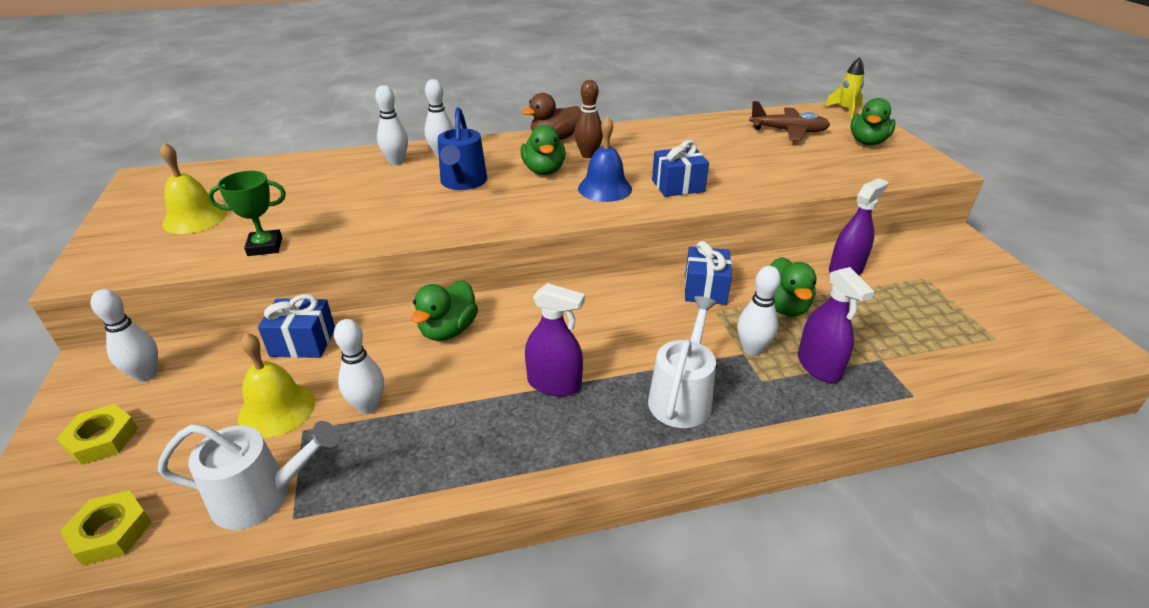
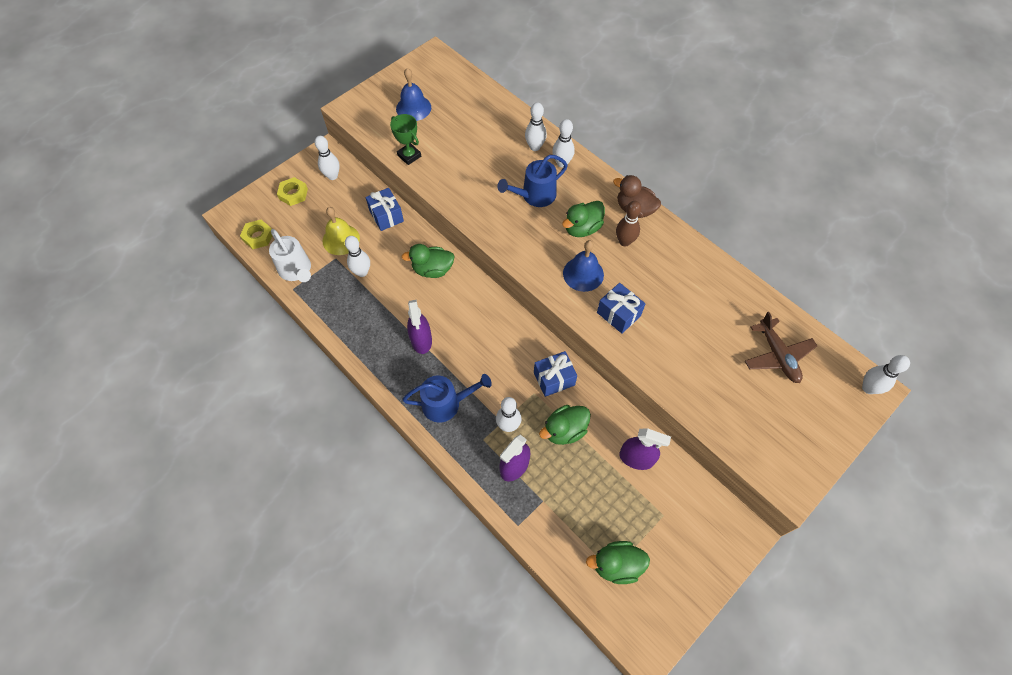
camera: 60 degrees right, 25 degrees up
(195, 218) = (413, 108): yellow bell -> blue bell
(682, 397) = (446, 404): white watering can -> blue watering can
(845, 110) = (868, 388): yellow rocket -> white bowling pin
(867, 142) = (804, 421): green duck -> green duck (616, 565)

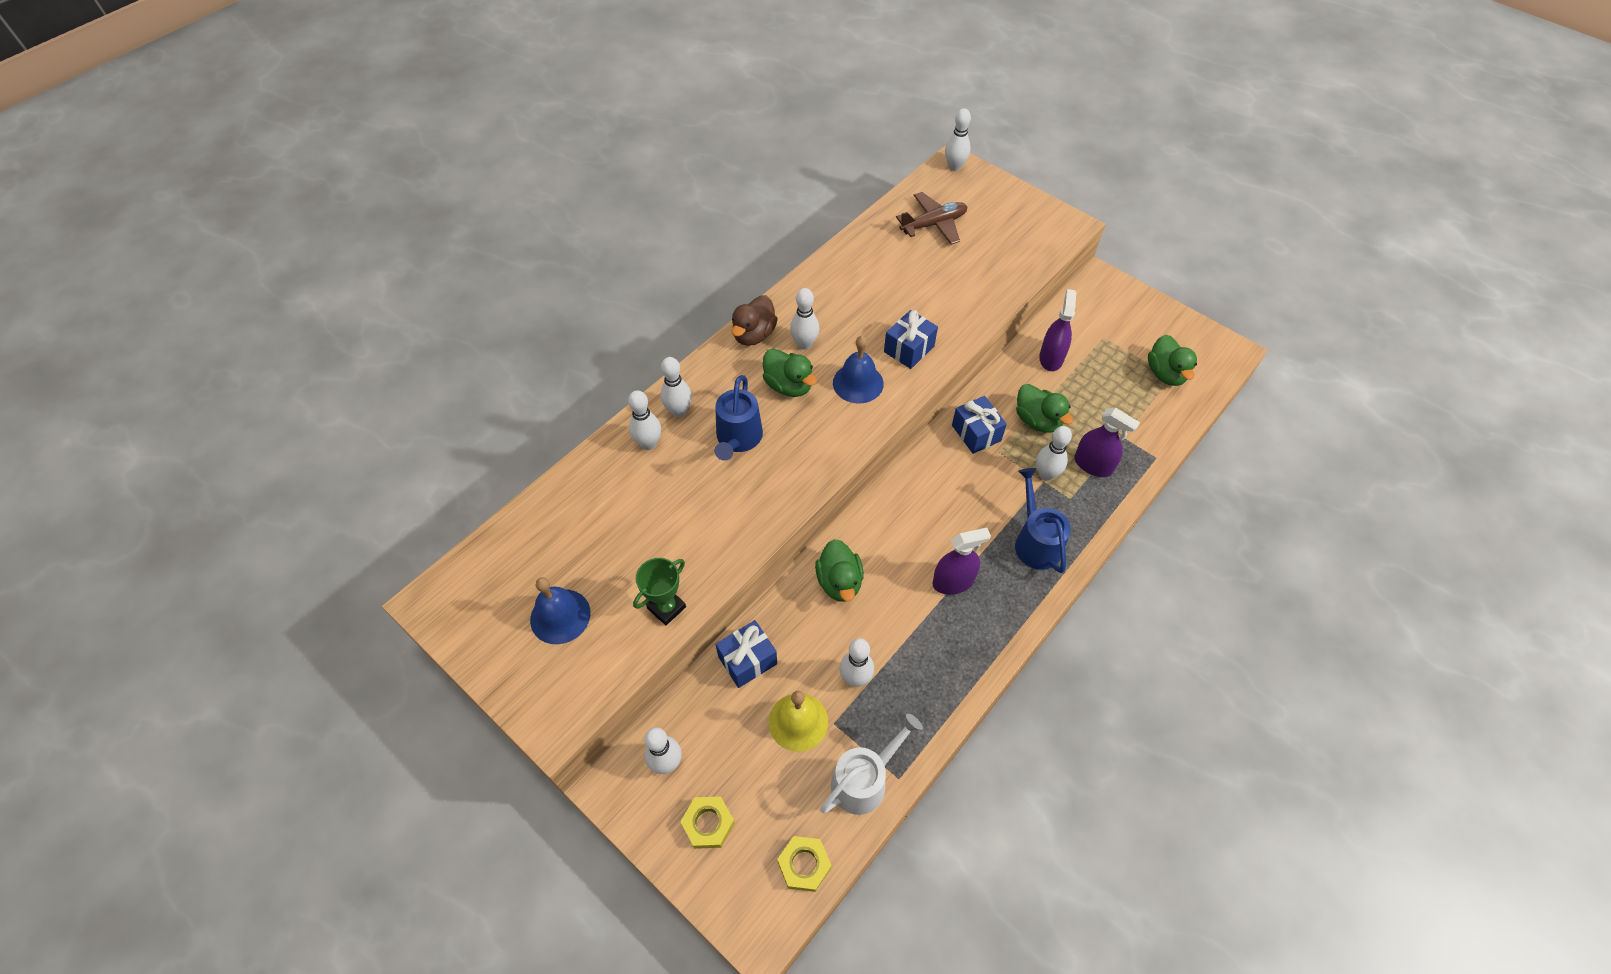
camera: 95 degrees left, 5 degrees down
(535, 196) = (738, 438): blue watering can -> blue watering can turned 45 degrees clockwise
(624, 241) = (804, 344): brown bowling pin -> white bowling pin

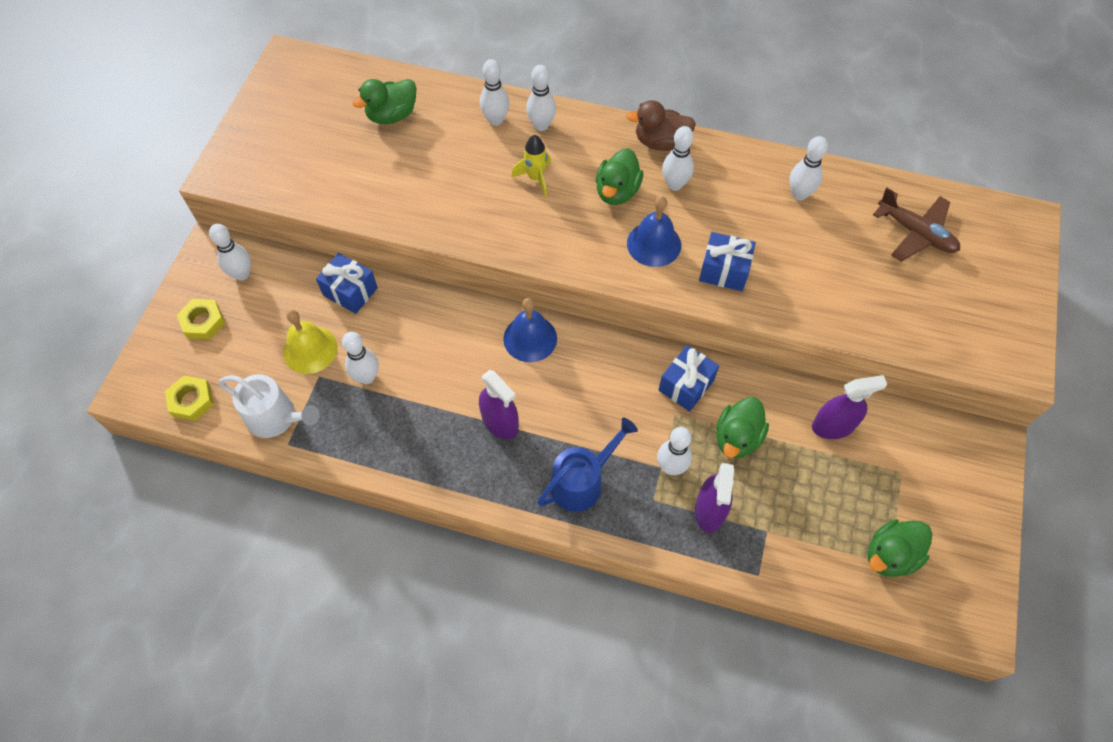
camera: 65 degrees right, 5 degrees up
(560, 616) = (308, 137): blue bell -> blue bell (530, 338)
(666, 607) = (345, 199): green trophy -> none
(738, 438) = (535, 178): blue watering can -> yellow rocket
(839, 582) = (455, 330): green duck -> green duck (392, 115)
(954, 167) = (1022, 222): white bowling pin -> white bowling pin (799, 194)

